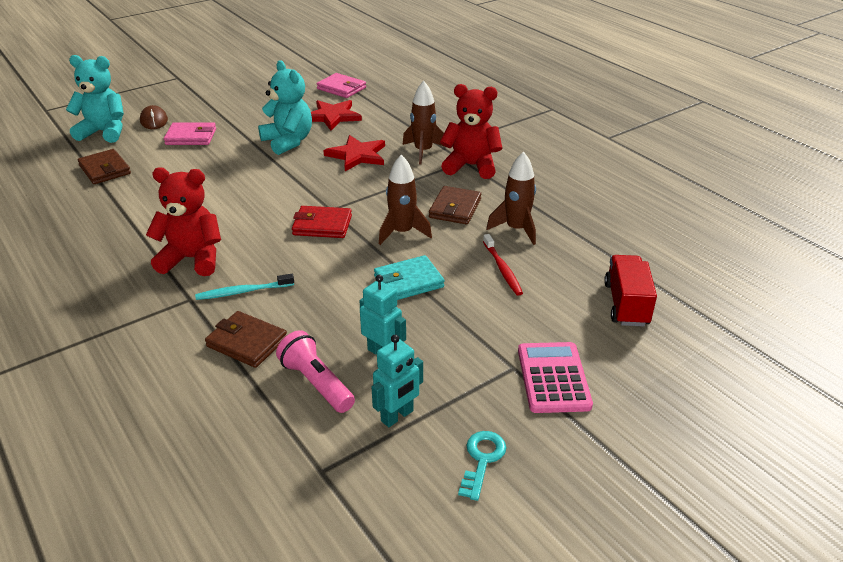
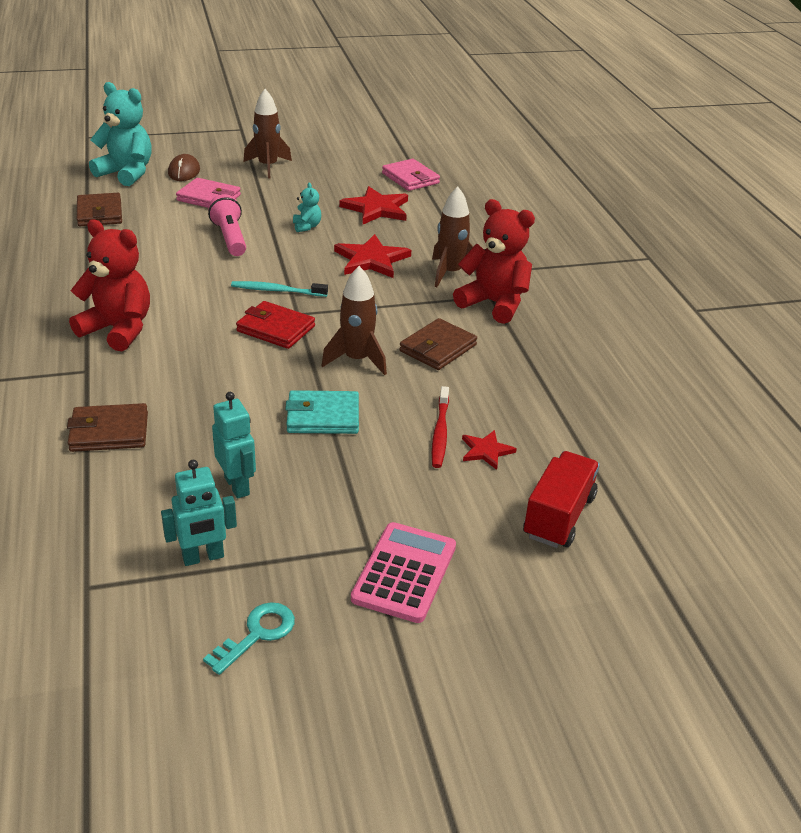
camera: 20 degrees right, 0 degrees up
(242, 292) = (143, 378): turquoise toothbrush -> turquoise toothbrush (276, 290)
(247, 342) = (109, 432): brown wallet -> brown wallet turned 60 degrees counterclockwise
(288, 142) = (307, 226): turquoise teddy bear -> turquoise teddy bear, size x0.47
(316, 383) = (147, 495): pink flashlight -> pink flashlight (230, 238)
(516, 229) = (492, 391): brown rocket -> brown rocket (268, 166)
(544, 273) = (486, 451): none -> red star

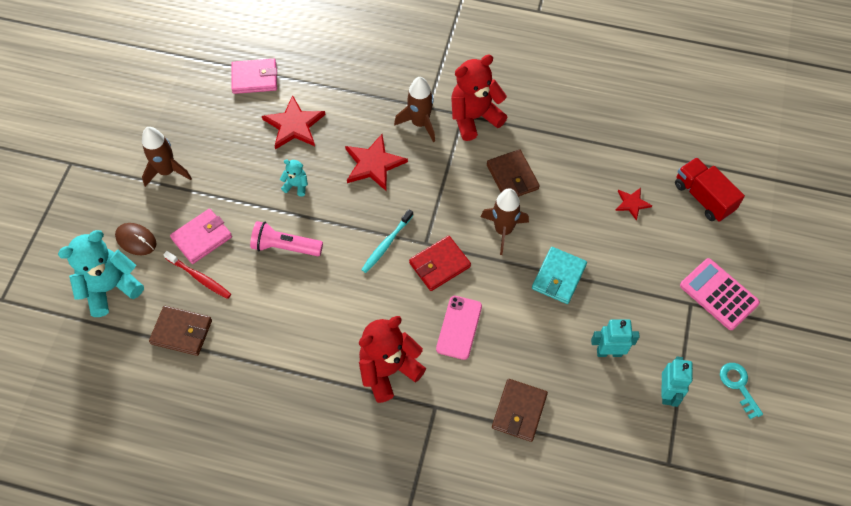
camera: 60 degrees left, 25 degrees up
(201, 361) = (459, 327): none -> pink phone
(440, 433) = (604, 219): red toothbrush -> red toothbrush (200, 278)

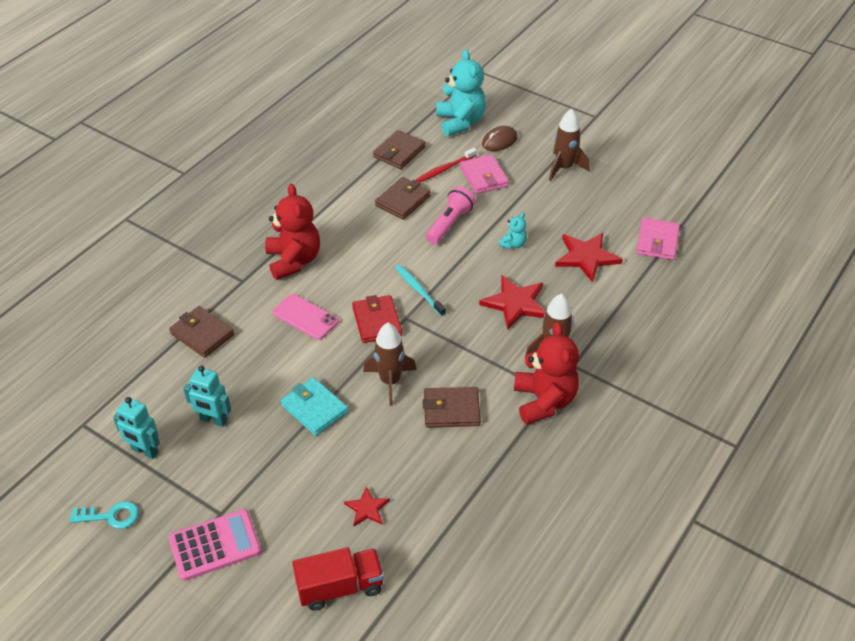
camera: 110 degrees right, 15 degrees down
(263, 300) = (403, 201): none -> brown wallet
(609, 352) = (213, 420): turquoise robot -> turquoise robot turned 90 degrees clockwise

